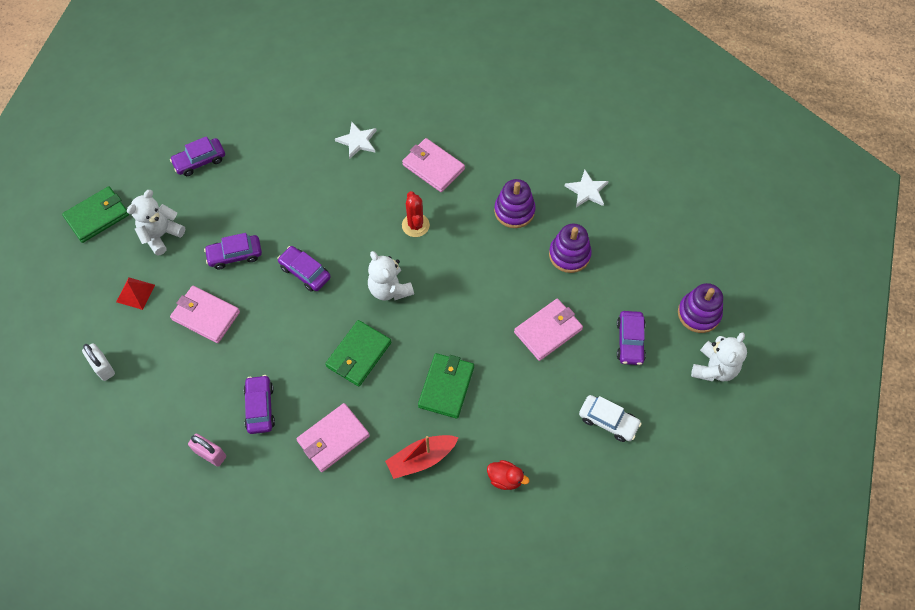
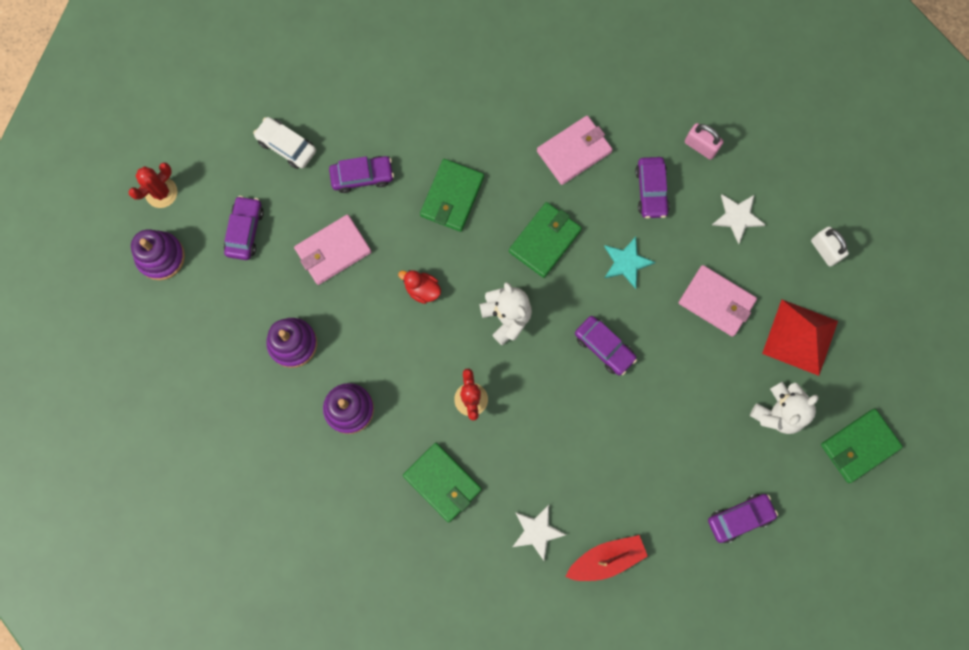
camera: 175 degrees left, 15 degrees up
(135, 293) = (800, 337): red pyramid -> red pyramid, size x1.77
(235, 255) = (687, 377): purple car -> purple car (362, 176)
(285, 342) = (626, 262): none -> turquoise star
(421, 459) = (484, 123): red boat -> red boat (606, 559)
(433, 167) = (442, 482): pink wallet -> green wallet
(505, 479) = (401, 97): red duck -> red duck (422, 289)
(587, 190) = (255, 430): white star -> white star (737, 217)
(714, 368) = (161, 192): white teddy bear -> red cactus

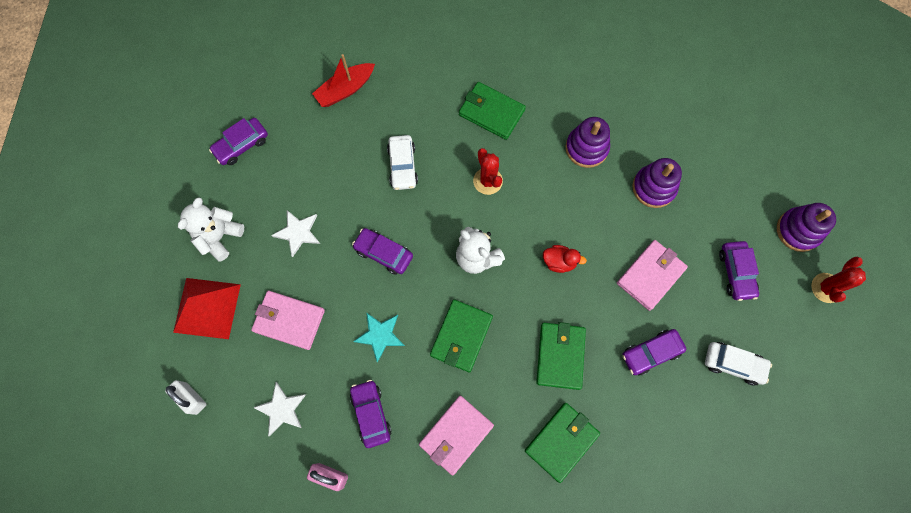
camera: 165 degrees right, 5 degrees down
(537, 532) = (405, 96): white star -> white star (298, 232)
(561, 442) = (402, 166): none -> white car
(859, 446) = (144, 226): green wallet -> green wallet (561, 441)

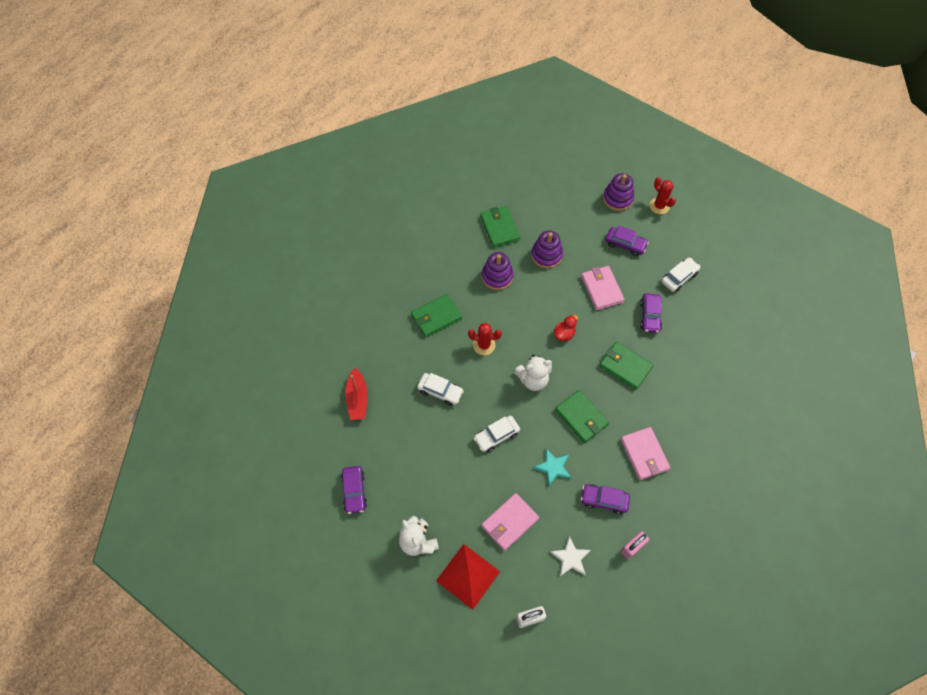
camera: 60 degrees left, 10 degrees down
(298, 232) = (447, 485): white star -> none
(383, 253) = (496, 436): purple car -> white car
(561, 441) = (679, 395): green wallet -> green wallet (499, 228)

